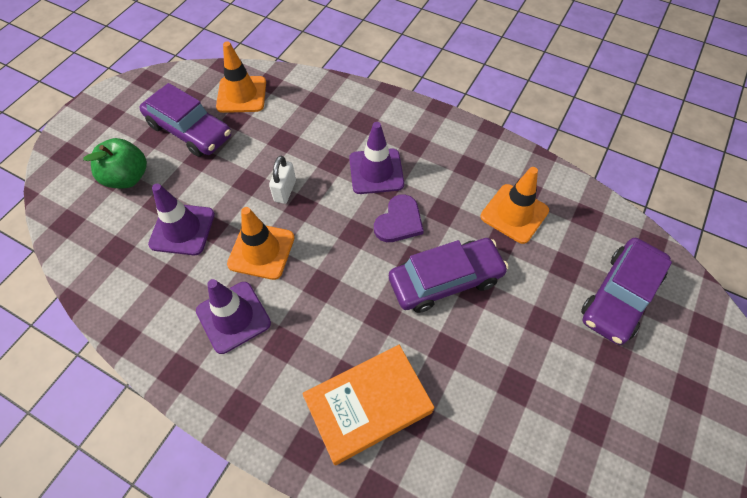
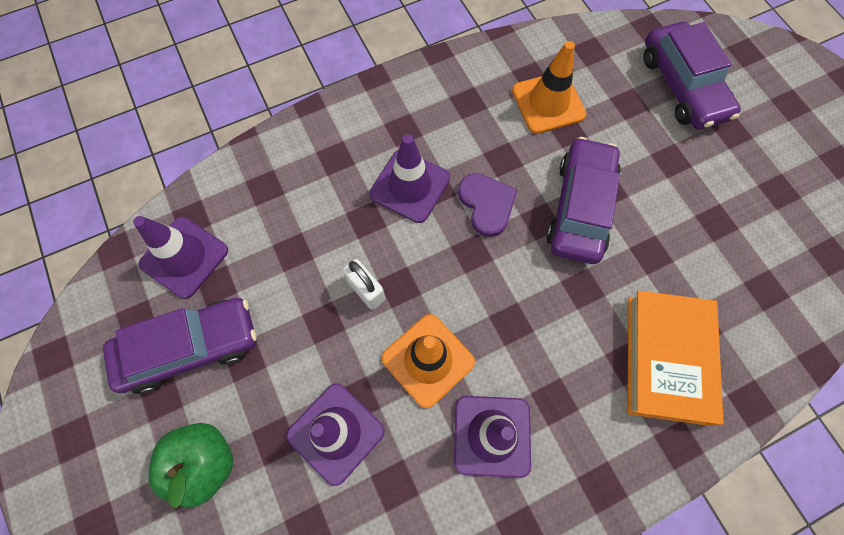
camera: 55 degrees left, 10 degrees up
(241, 94) = (184, 257): orange traffic cone -> purple traffic cone

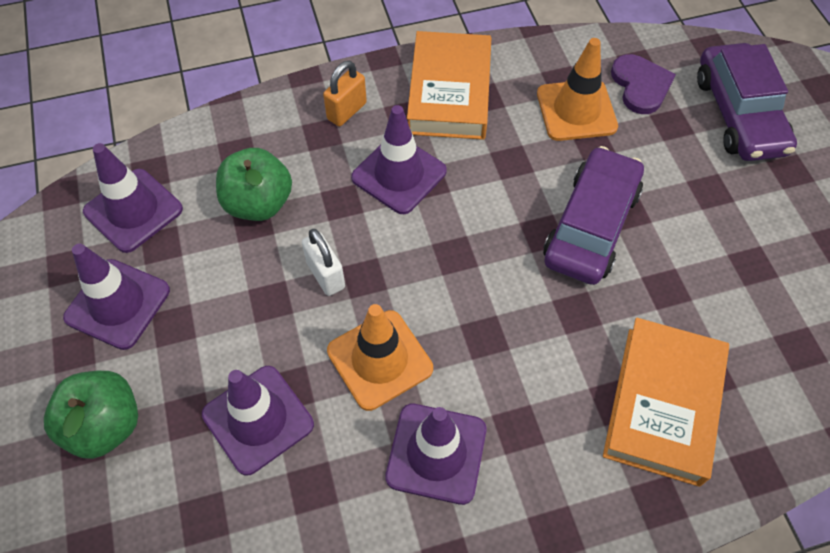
camera: 10 degrees right, 10 degrees down
(190, 348) = (118, 304): purple car -> purple traffic cone
(294, 232) = (258, 203): none -> green apple
(352, 133) = (347, 111): none -> orange padlock
(437, 102) = (449, 92): none -> orange book
(486, 204) = (482, 206): purple heart -> purple heart (640, 85)

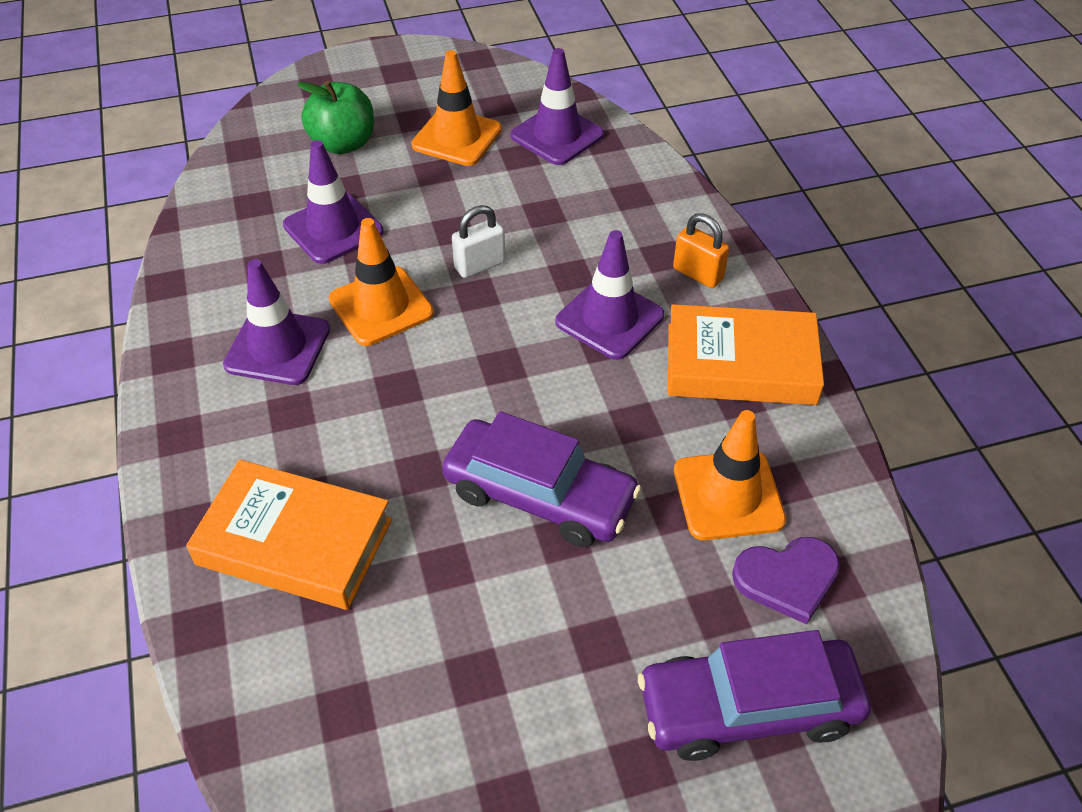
camera: 90 degrees right, 10 degrees down
(118, 304) = (457, 137): purple traffic cone -> orange traffic cone
(258, 203) = (567, 214): green apple -> none

